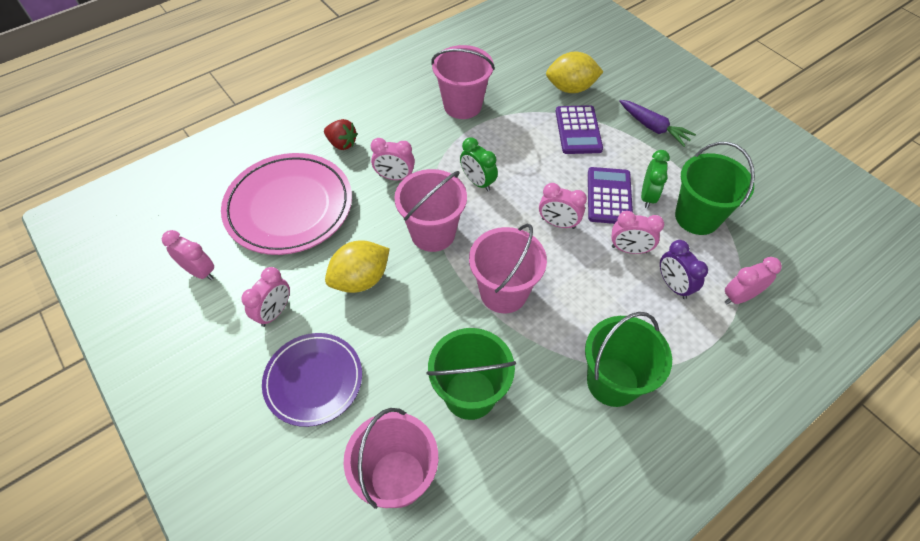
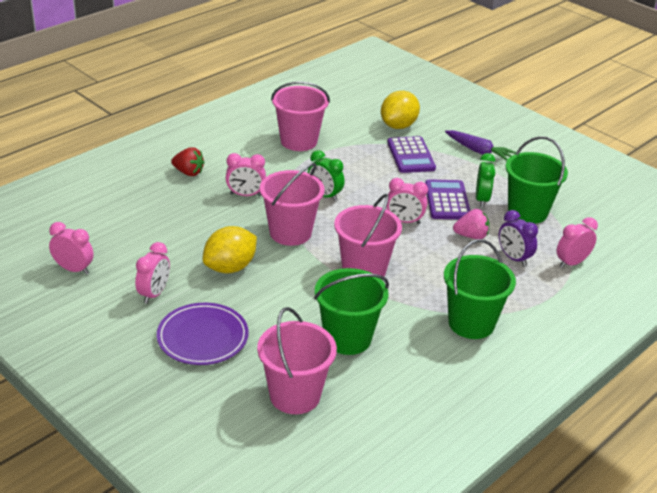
camera: 10 degrees left, 20 degrees down
(289, 207) = (148, 220): pink plate -> none
(570, 88) = (398, 126): yellow lemon -> yellow lemon turned 45 degrees counterclockwise
(629, 249) = (471, 236): pink clock -> pink strawberry

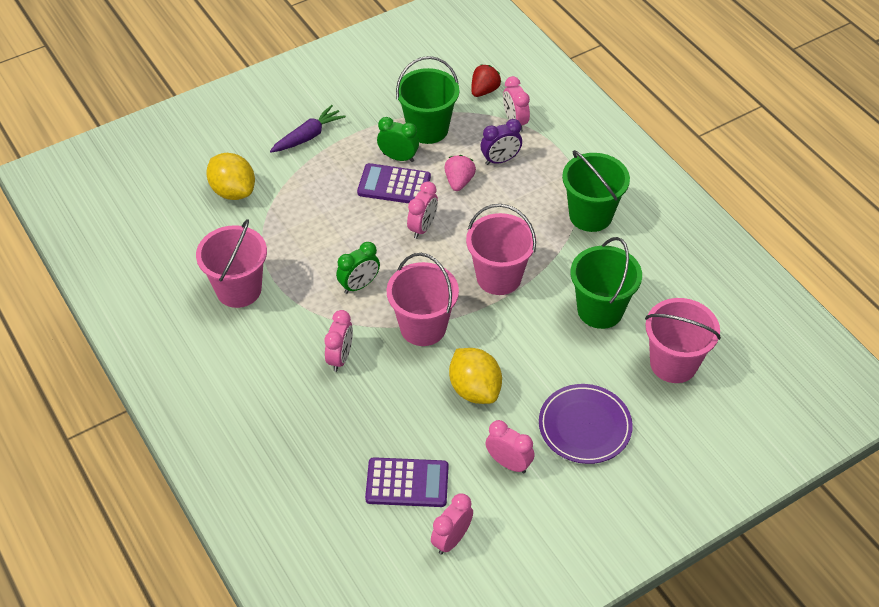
camera: 75 degrees left, 15 degrees up
(188, 172) = (278, 408): red strawberry -> red strawberry (484, 91)
(411, 155) = (300, 194): purple calculator -> purple calculator (407, 483)

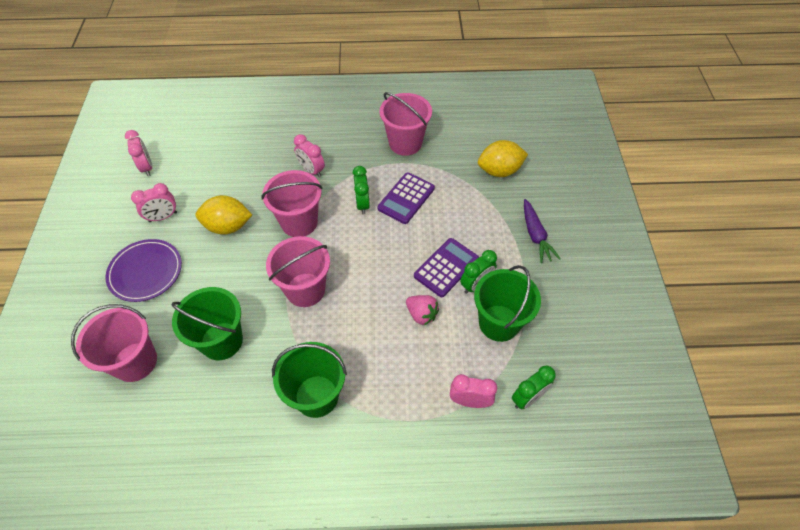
camera: 120 degrees right, 5 degrees up
(407, 483) = (199, 164): purple calculator -> purple calculator (406, 198)
(422, 227) = (389, 265): pink clock -> none
(484, 91) = (528, 398): red strawberry -> green clock
(500, 160) = (427, 360): purple clock -> none

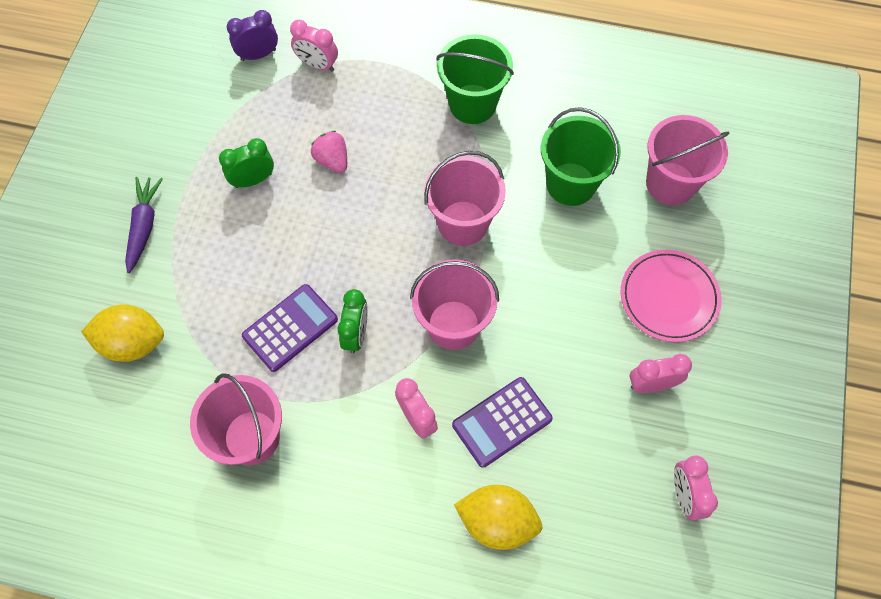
camera: 165 degrees left, 10 degrees up
(145, 272) = (669, 297): purple plate -> pink plate
(228, 226) = (555, 343): yellow lemon -> yellow lemon (497, 521)
(446, 267) = (279, 210): purple calculator -> purple calculator (502, 422)
(499, 323) = (249, 131): green bucket -> none
(528, 398) = (258, 55): green clock -> purple clock

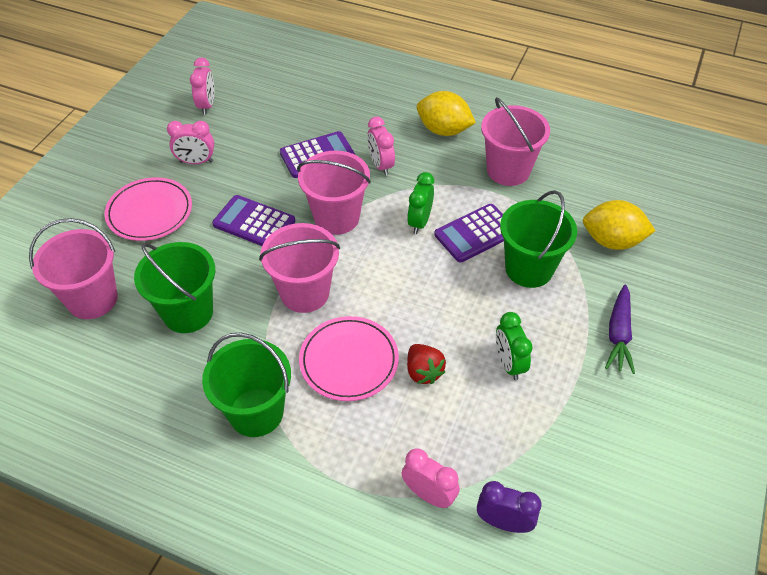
camera: 170 degrees left, 15 degrees down
(230, 289) = (529, 269): none -> green bucket
(253, 180) = (509, 364): green clock -> green clock turned 90 degrees clockwise
(258, 55) = (503, 522): purple clock -> purple clock turned 150 degrees counterclockwise
(332, 160) = (423, 372): pink strawberry -> red strawberry
(403, 160) = (349, 361): none -> pink plate
(497, 521) = (338, 109): yellow lemon -> yellow lemon (443, 130)
(545, 302) = (254, 223): none -> purple calculator

